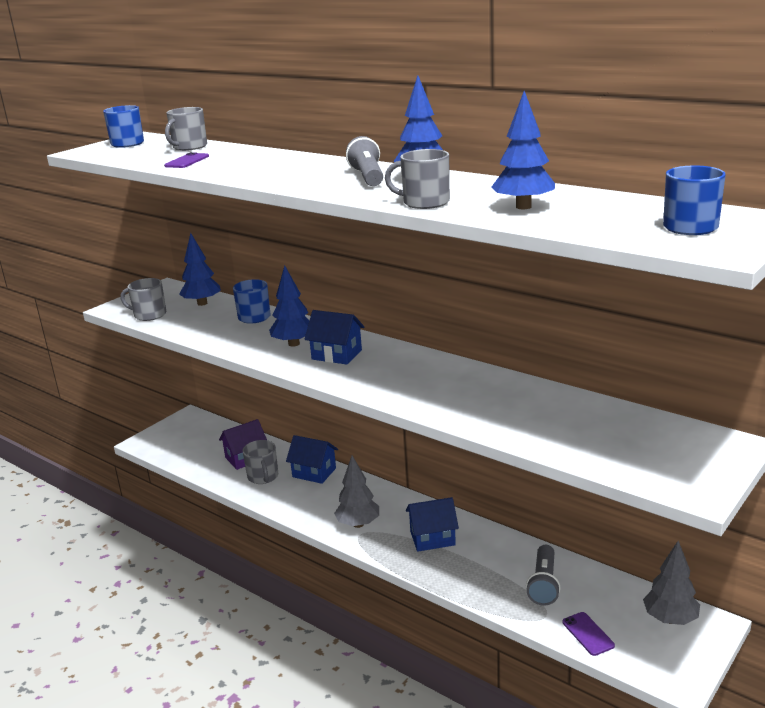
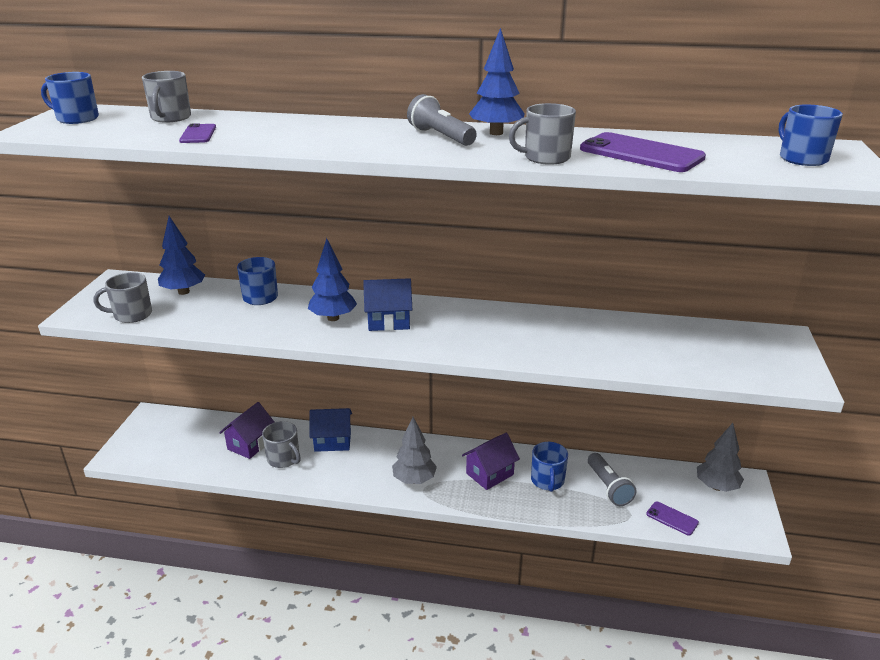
camera: 30 degrees left, 5 degrees up
(432, 538) = (489, 474): blue house -> purple house
(484, 560) = (547, 481): none -> blue mug
(523, 207) = (641, 154): blue tree -> purple phone

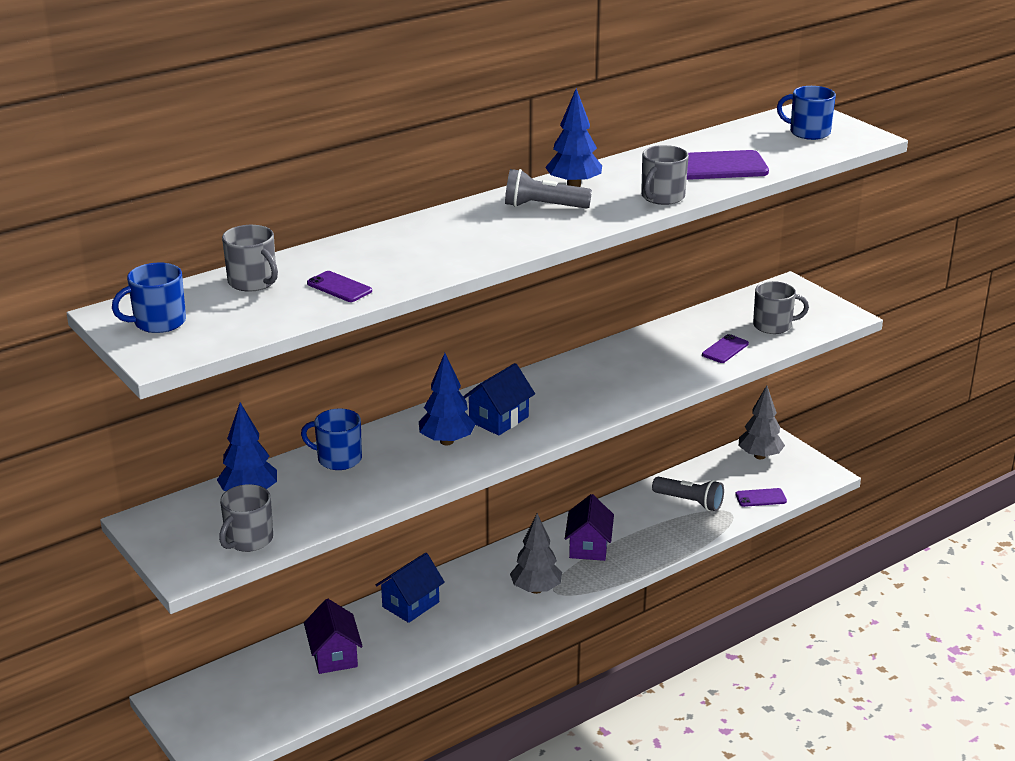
camera: 45 degrees left, 0 degrees up
(284, 459) = (391, 646): grey mug -> grey mug (773, 325)
(547, 481) = (640, 524): blue mug -> none
(640, 355) = (725, 349): none -> purple phone

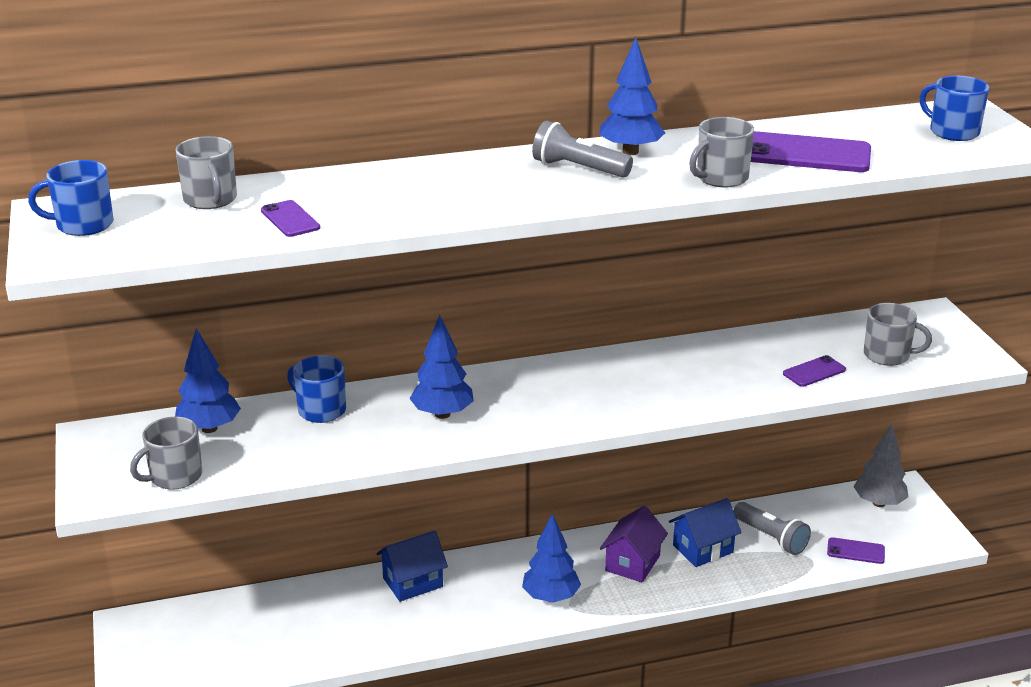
camera: 20 degrees right, 0 degrees up
(334, 656) = (306, 618): purple house -> none
(499, 419) = (513, 401): blue house -> blue house (703, 549)
(536, 589) = (550, 597): grey tree -> blue tree

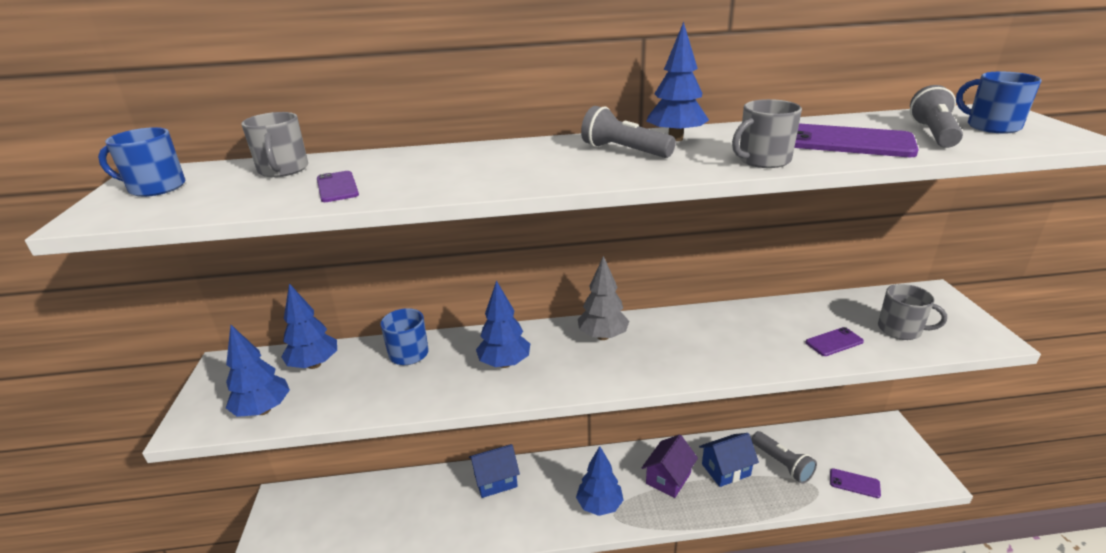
camera: 10 degrees right, 0 degrees up
(174, 476) = (263, 410): grey mug -> blue tree
(879, 503) = (870, 438): grey tree -> grey tree (603, 336)
(893, 142) = (933, 134): none -> grey flashlight

